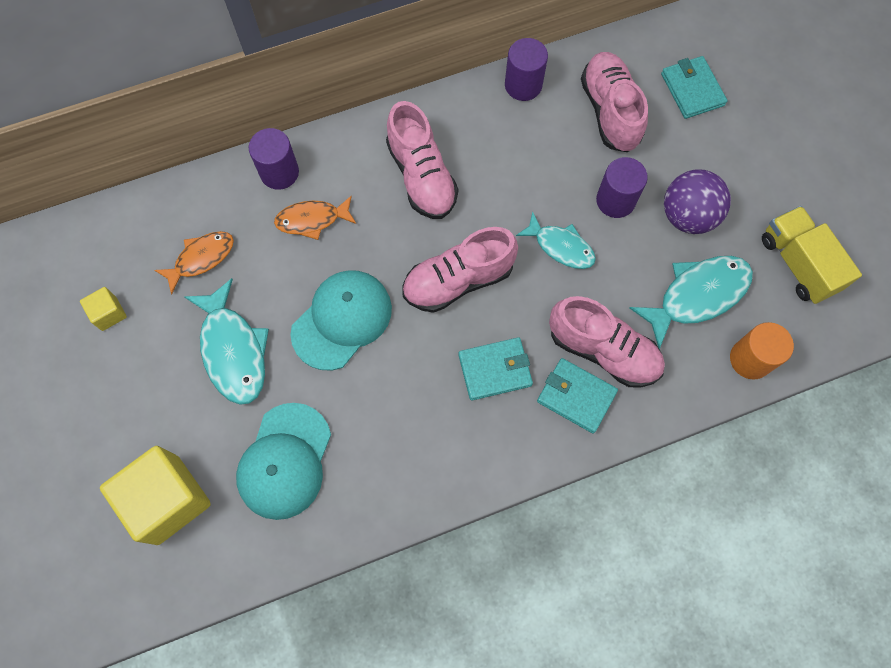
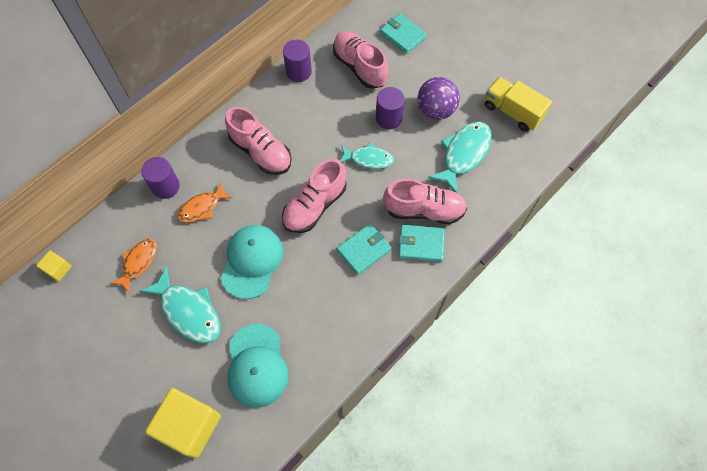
camera: 25 degrees left, 5 degrees down
(109, 313) = (90, 325): yellow cube -> yellow cube (58, 269)
(750, 359) = (512, 178): orange cylinder -> none

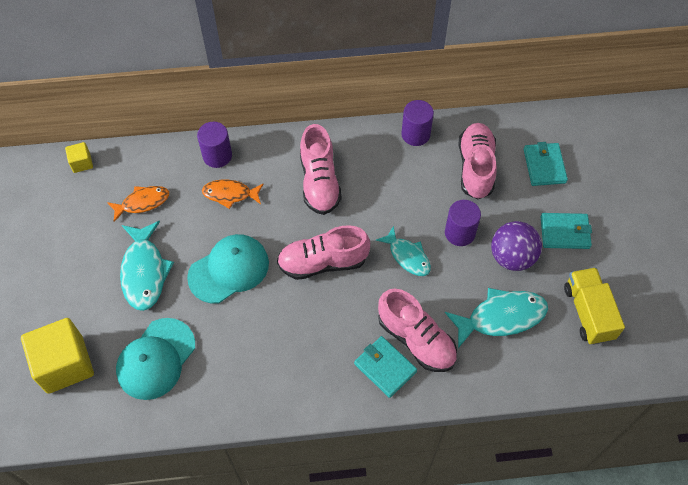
camera: 40 degrees right, 5 degrees down
(364, 250) = (330, 333): turquoise wallet -> turquoise wallet (564, 232)

